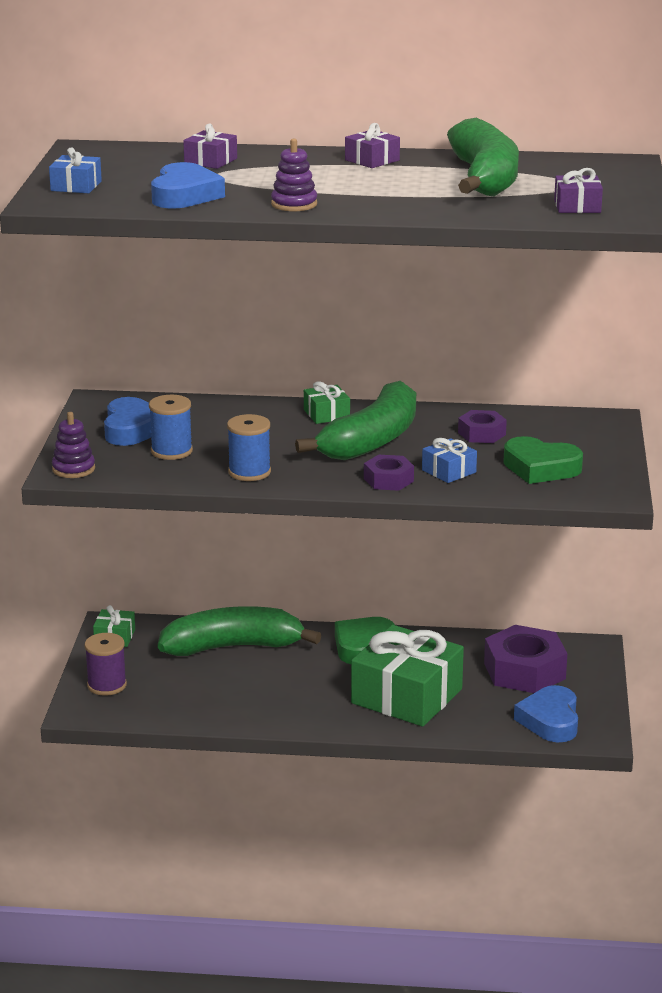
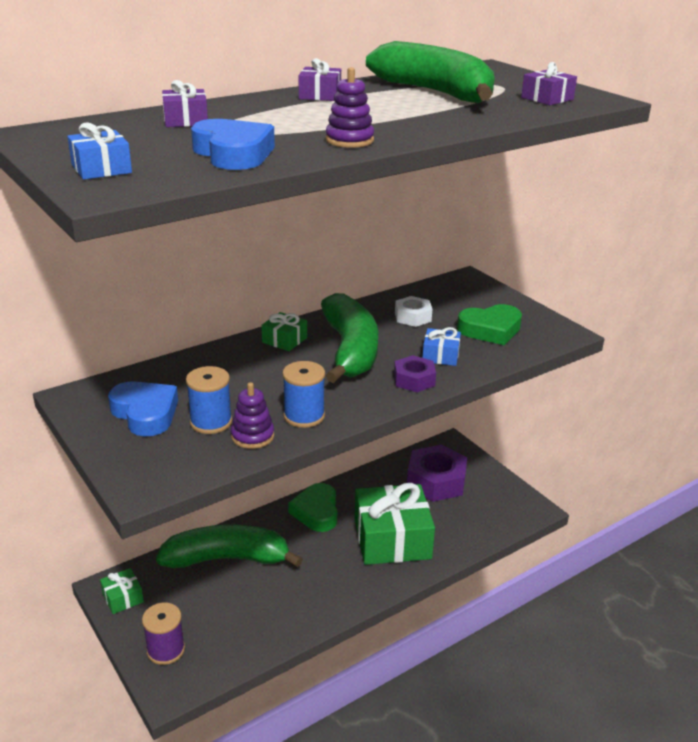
camera: 40 degrees left, 5 degrees up
(73, 469) = (146, 479): purple stacking toy -> purple stacking toy (252, 436)
(233, 647) = (228, 559): green banana -> green banana turned 45 degrees clockwise
(482, 434) = (413, 317): purple nut -> white nut
(550, 720) = (495, 511): blue heart -> none

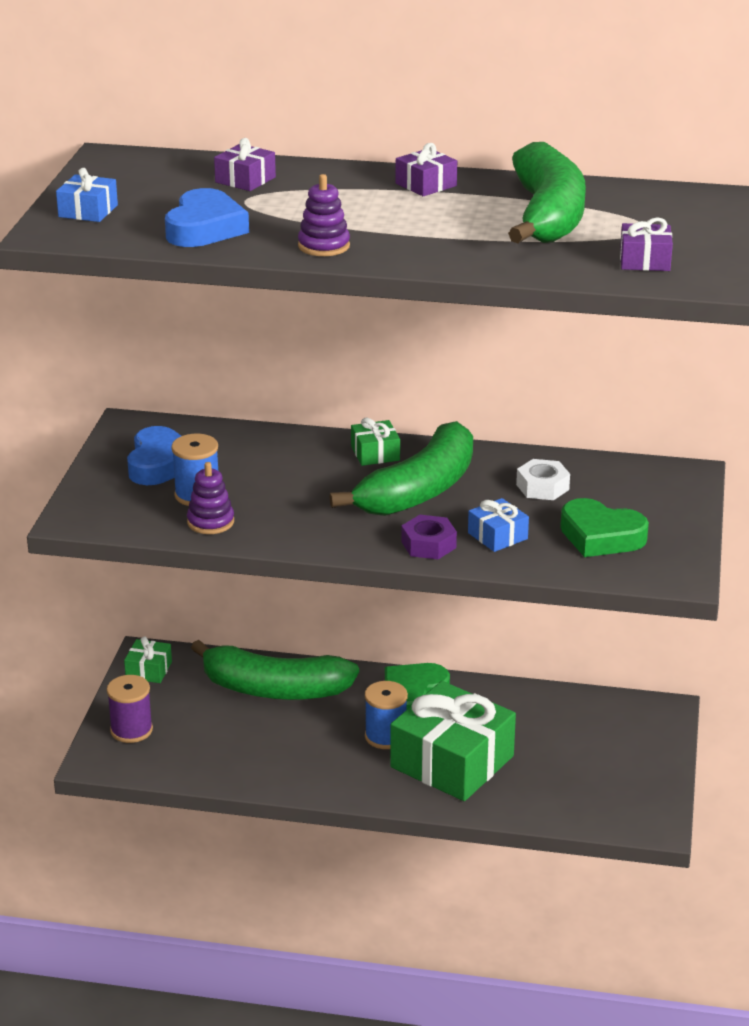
camera: 45 degrees right, 0 degrees up
(228, 559) = (274, 689): green banana -> green banana turned 150 degrees clockwise
(304, 416) = (277, 527): blue spool -> blue spool (386, 736)
(436, 481) = (585, 736): purple nut -> none

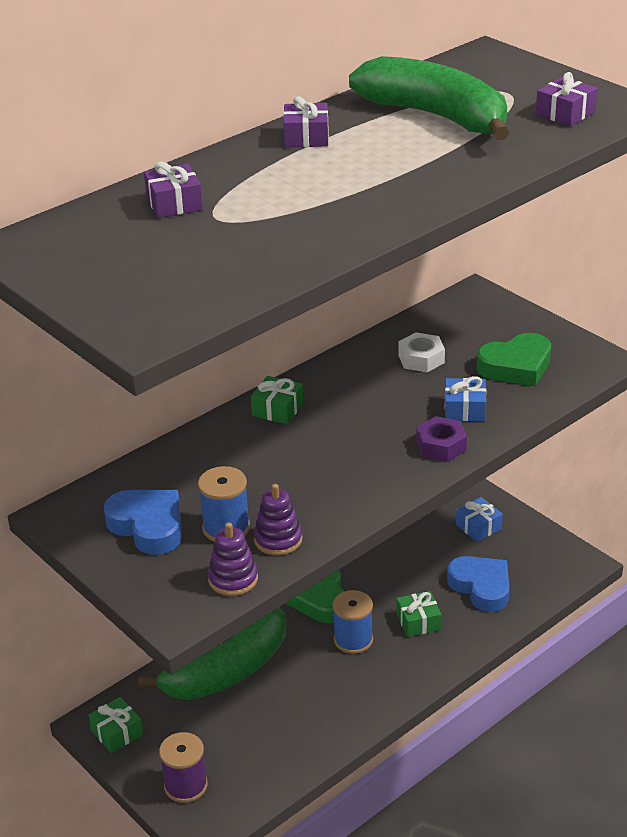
camera: 50 degrees left, 5 degrees up
(88, 211) = (124, 298): blue gift -> blue gift (478, 526)
(205, 228) = (251, 256): blue heart -> blue heart (481, 587)
(324, 246) = (366, 218): purple stacking toy -> purple stacking toy (233, 579)
(419, 491) = (358, 415): green banana -> none
(452, 762) = (418, 621): green gift -> green gift, size x0.44

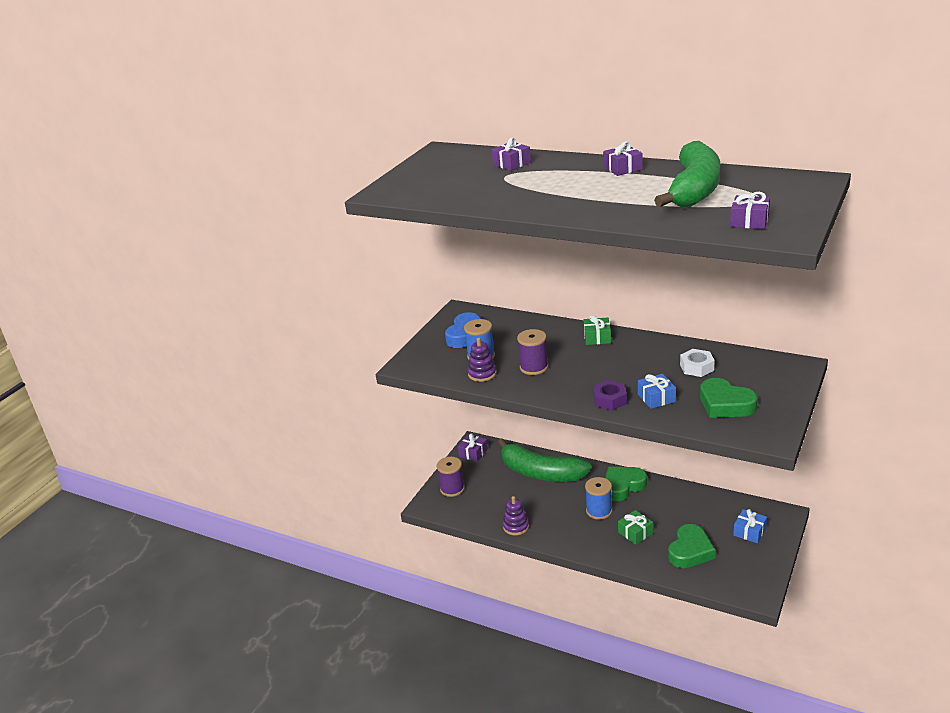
camera: 70 degrees right, 5 degrees down
(117, 732) = (473, 453): green gift -> purple gift
(233, 579) = (442, 371): purple stacking toy -> purple stacking toy (516, 526)
(304, 486) = (534, 367): none -> purple spool
(481, 587) = (690, 551): blue heart -> green heart

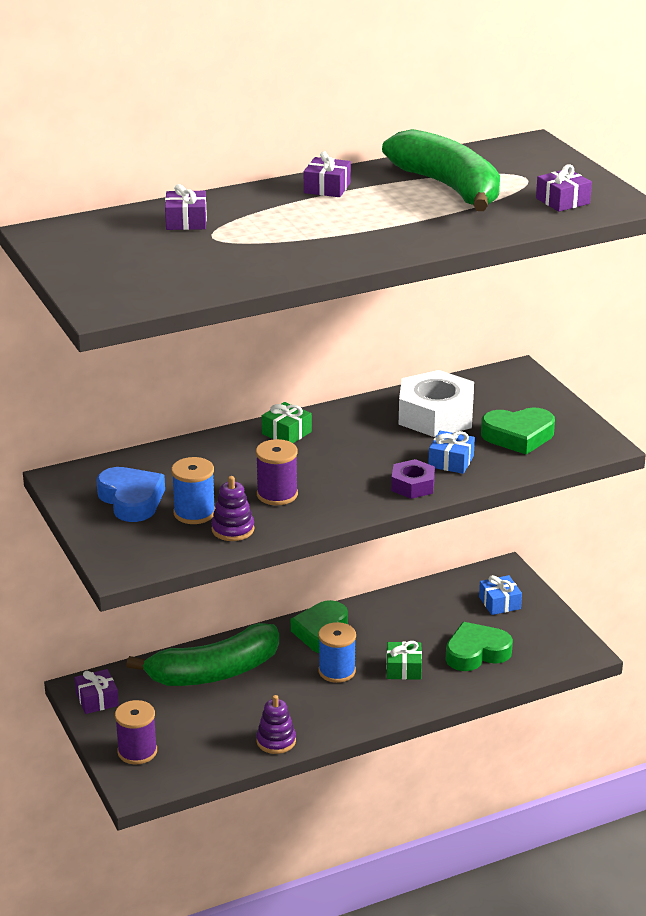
camera: 55 degrees left, 0 degrees up
(690, 551) = (476, 653): green heart -> green heart turned 90 degrees counterclockwise
(696, 367) = (436, 415): white nut -> white nut, size x1.86

